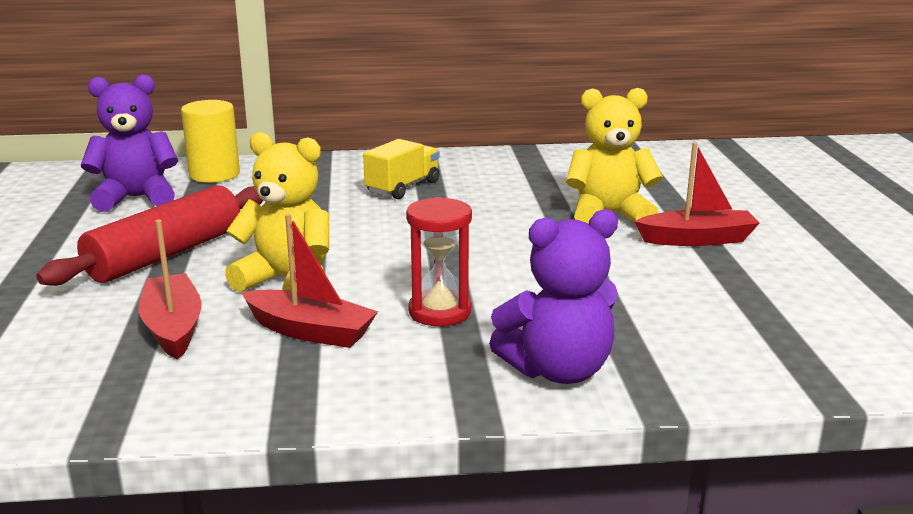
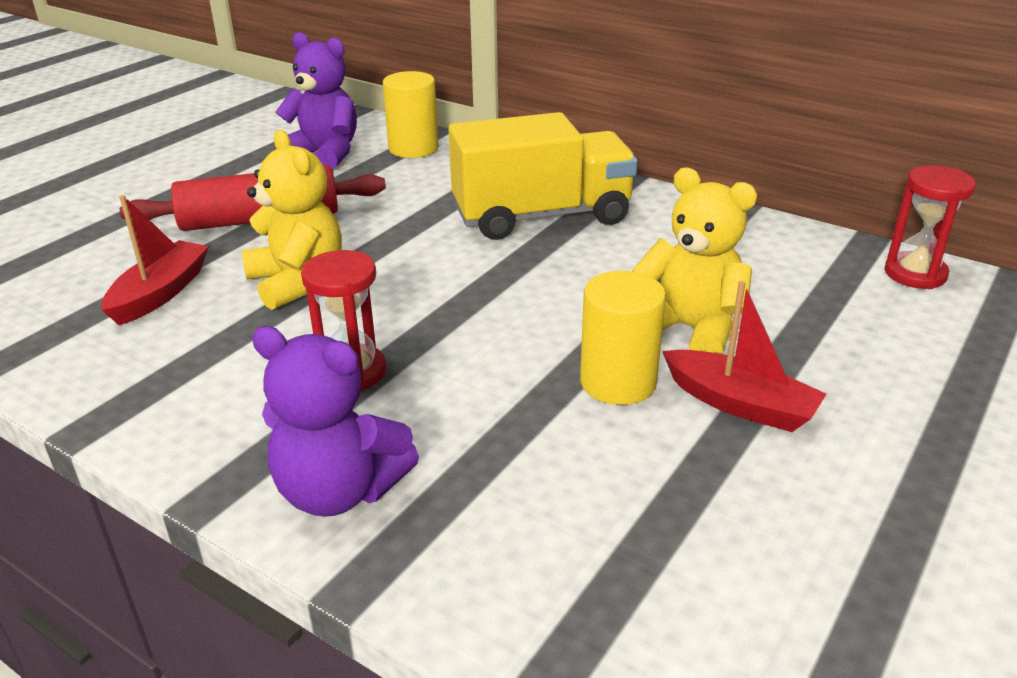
camera: 40 degrees right, 10 degrees up
(310, 331) = (233, 343): red boat -> none
(403, 187) = (541, 216): yellow truck -> yellow truck, size x1.87
(616, 254) = (618, 382): none -> yellow cylinder
(675, 153) = (915, 274): none -> red hourglass

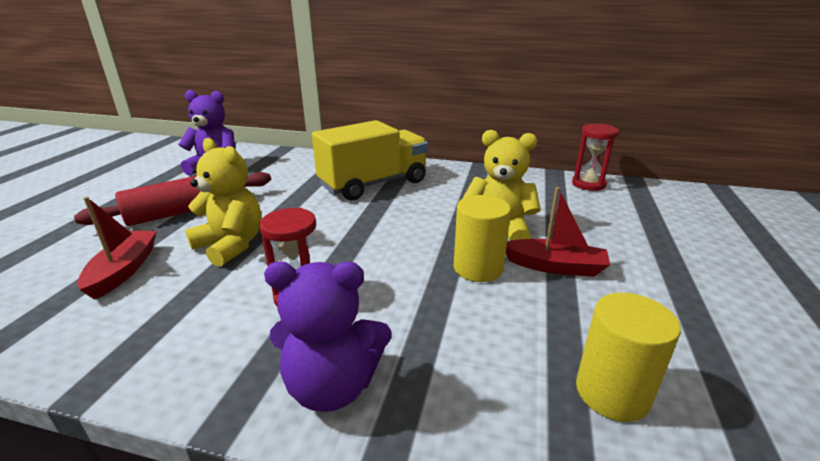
camera: 20 degrees left, 5 degrees down
(413, 148) = (274, 159): yellow cylinder -> yellow cylinder (612, 393)

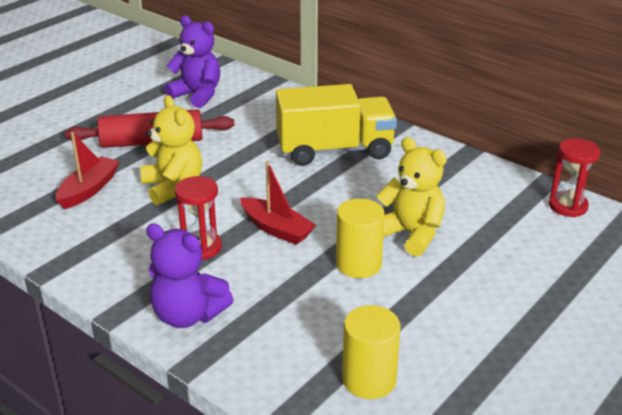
camera: 25 degrees right, 5 degrees up
(555, 266) = (428, 282): red boat -> red boat (276, 229)

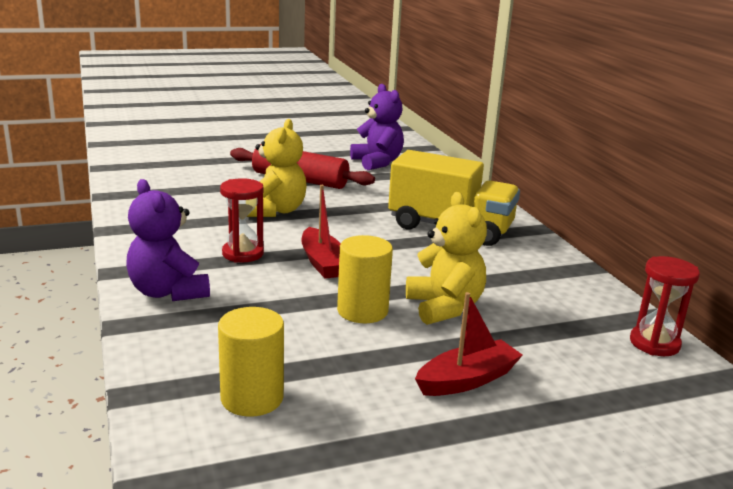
camera: 30 degrees right, 10 degrees down
(89, 190) = (211, 193): red boat -> red boat (467, 380)

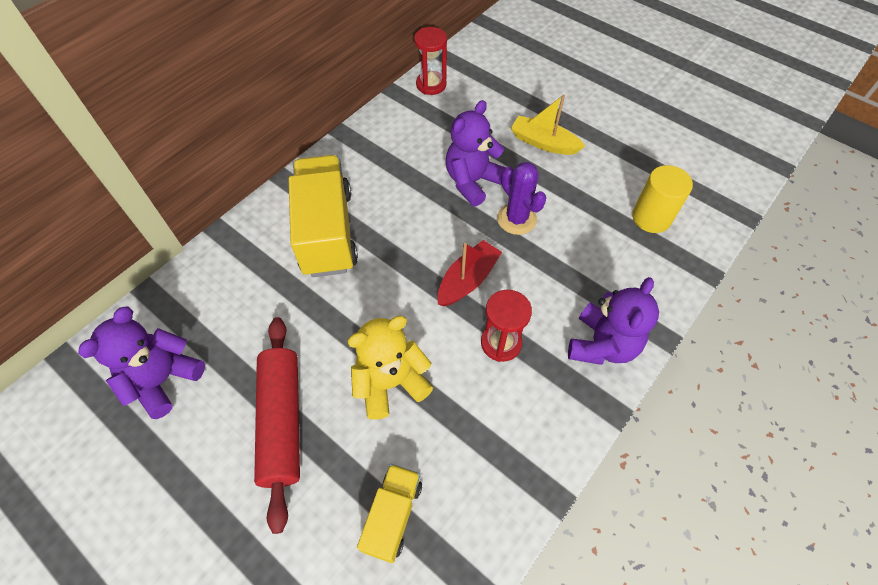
camera: 120 degrees left, 35 degrees up
(191, 189) = (393, 515): none -> yellow truck
(362, 311) = (516, 219): yellow cylinder -> purple cactus
(444, 307) = (472, 182): yellow teddy bear -> purple teddy bear
(467, 380) = (543, 143): red boat -> yellow boat

